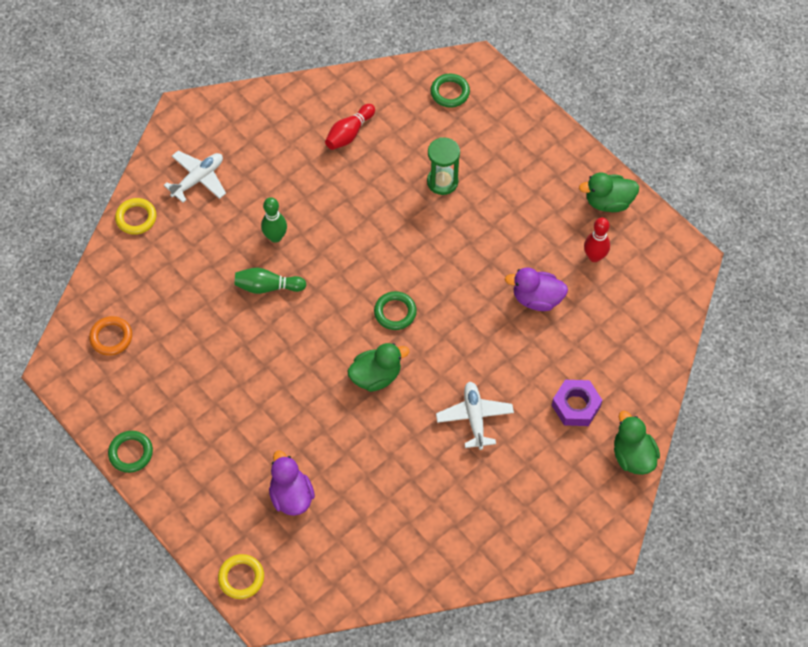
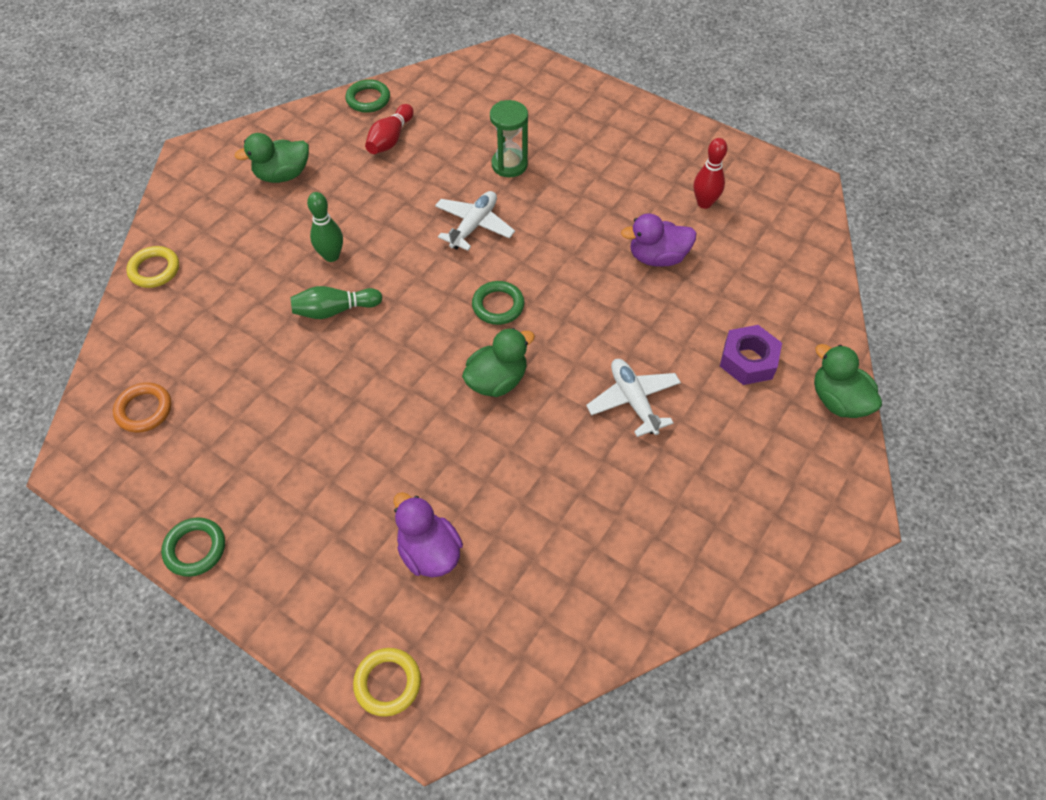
camera: 15 degrees left, 5 degrees down
(198, 179) = (224, 215): white plane -> white plane (474, 226)
(450, 92) = (489, 83): green ring -> green ring (368, 99)
(608, 202) = (697, 149): green duck -> green duck (282, 175)

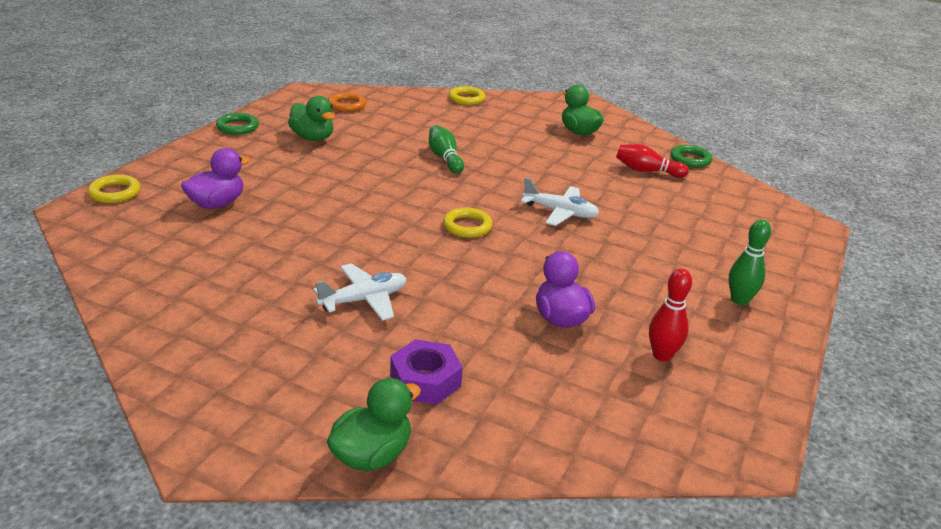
camera: 80 degrees right, 25 degrees down
(331, 256) = (500, 154): green bowling pin -> green bowling pin (739, 300)
(497, 380) = (382, 228): green duck -> green duck (313, 138)
(498, 305) = (467, 226): green ring -> yellow ring
(509, 165) = (649, 228): green hourglass -> none

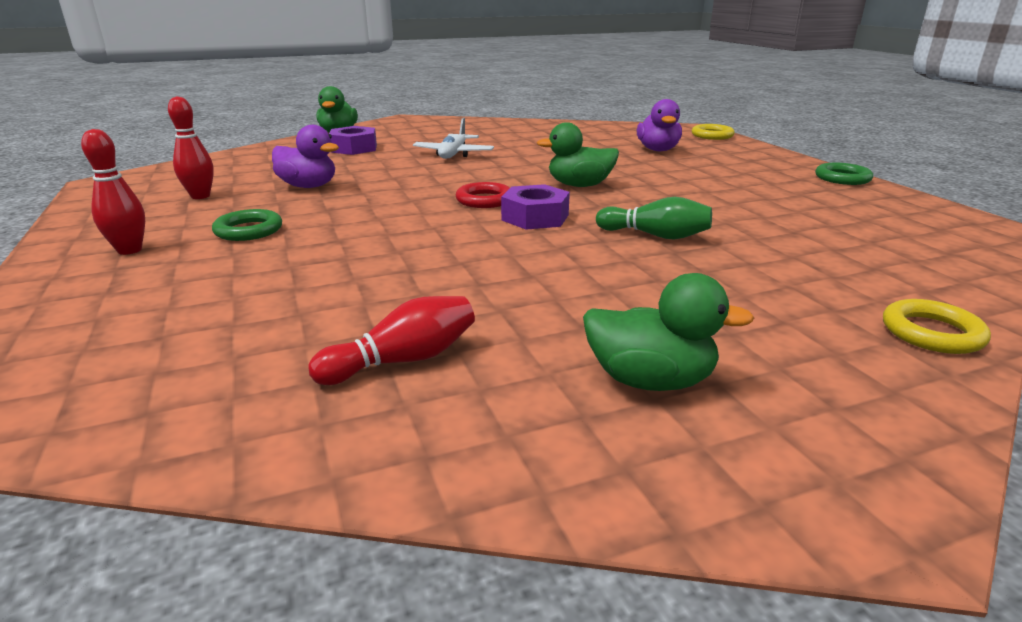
camera: 135 degrees right, 5 degrees down
(313, 138) = (786, 197): green duck -> green duck (579, 185)
(347, 105) = (911, 235): orange ring -> none
(467, 226) = (484, 200): yellow ring -> red ring
(471, 198) = (535, 217): none -> purple nut
(560, 212) = (428, 243): white plane -> none
(690, 159) = (347, 454): green ring -> green ring (249, 230)
(739, 300) = (129, 250): green bowling pin -> red bowling pin

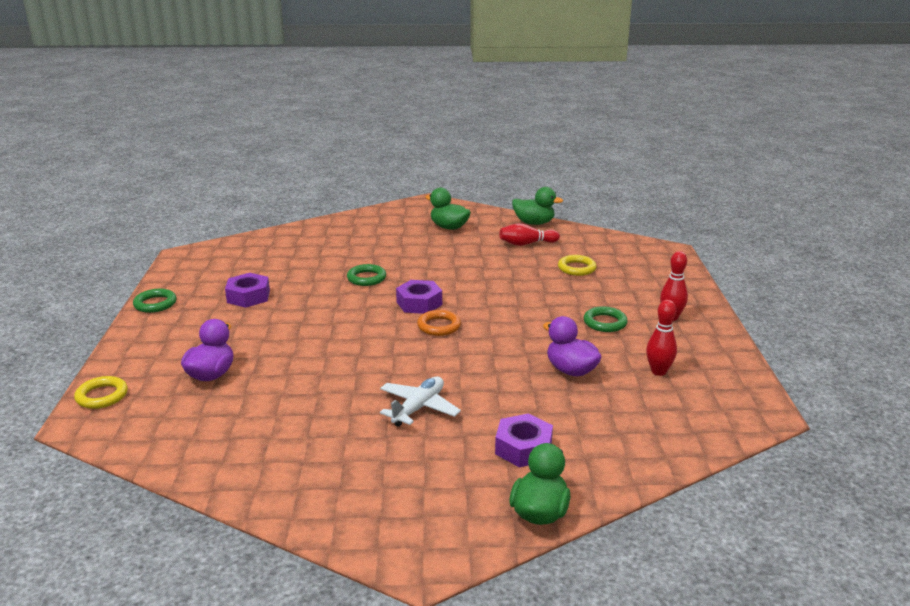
camera: 160 degrees left, 0 degrees up
(484, 200) = (439, 326): red ring -> orange ring
(579, 185) = (354, 331): green duck -> green duck (534, 223)
(655, 236) = (366, 278): green bowling pin -> green ring
(763, 196) = (248, 296): none -> purple nut
(931, 333) = (333, 224): yellow ring -> yellow ring (576, 268)

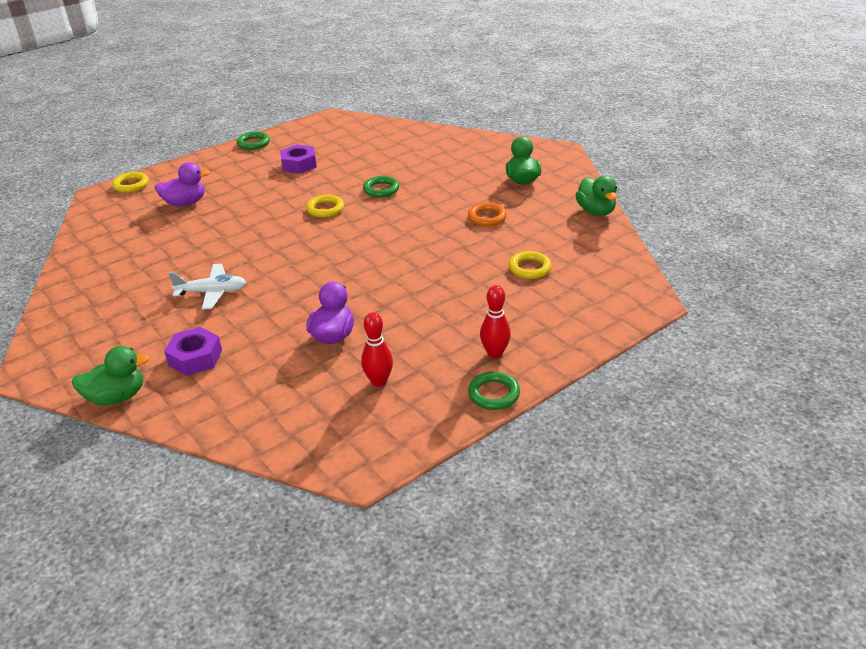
camera: 55 degrees right, 10 degrees up
(357, 310) = (325, 209): none -> yellow ring
(419, 303) = (367, 226): purple nut -> none
(439, 326) = (340, 250): orange ring -> orange ring (487, 217)
(526, 244) = (544, 225): red bowling pin -> none
(605, 323) = (438, 321): green ring -> green ring (493, 394)

